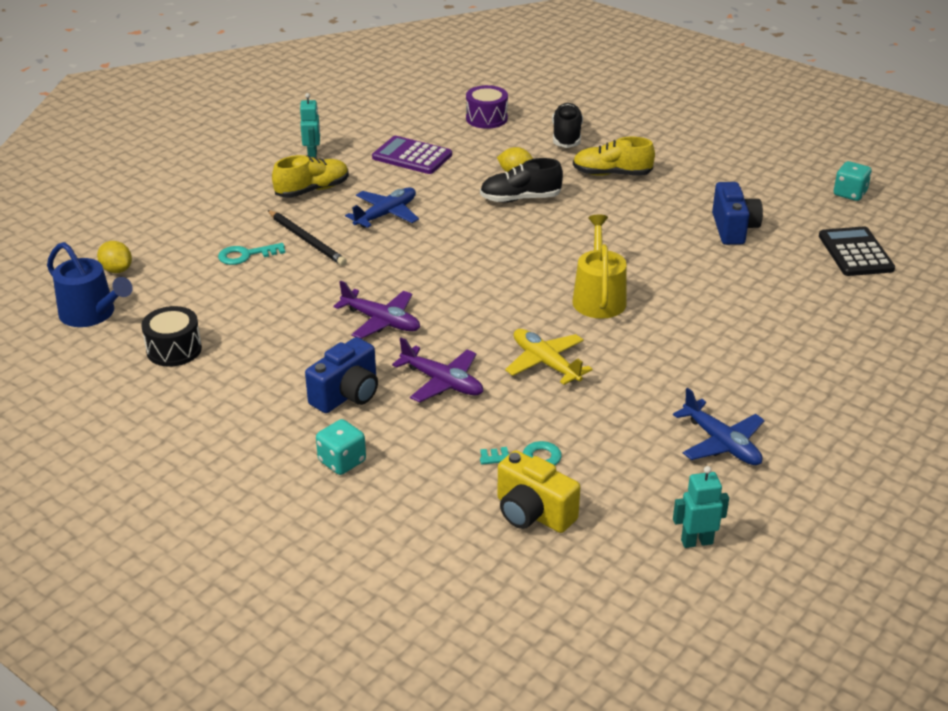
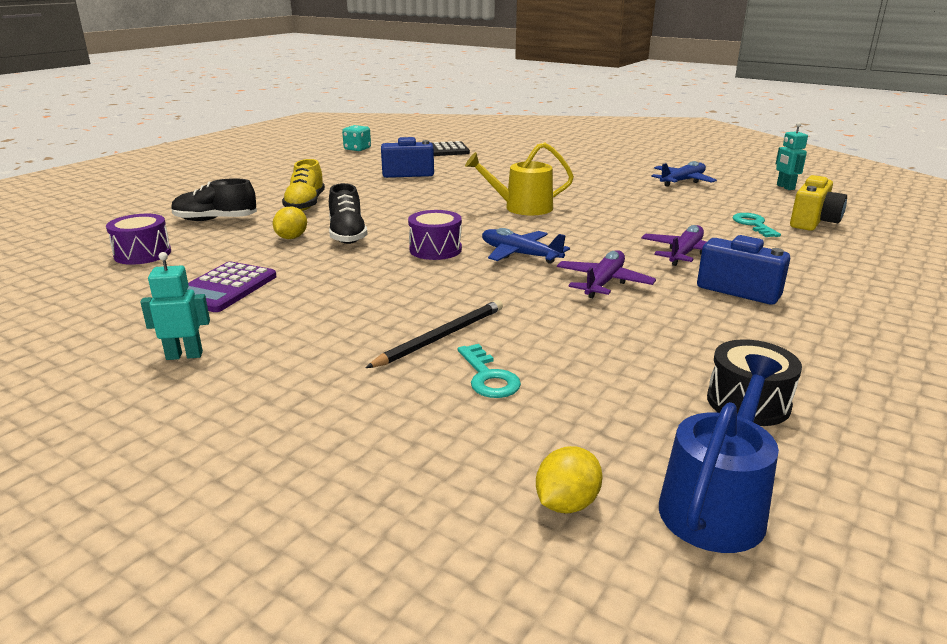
camera: 95 degrees left, 10 degrees down
(312, 190) = (299, 345): yellow shoe -> none
(342, 461) = (837, 285): turquoise dice -> none
(386, 214) = (375, 294): blue plane -> blue plane (520, 254)
(476, 241) = (435, 249): none -> purple drum
(545, 363) = (628, 222): yellow plane -> none

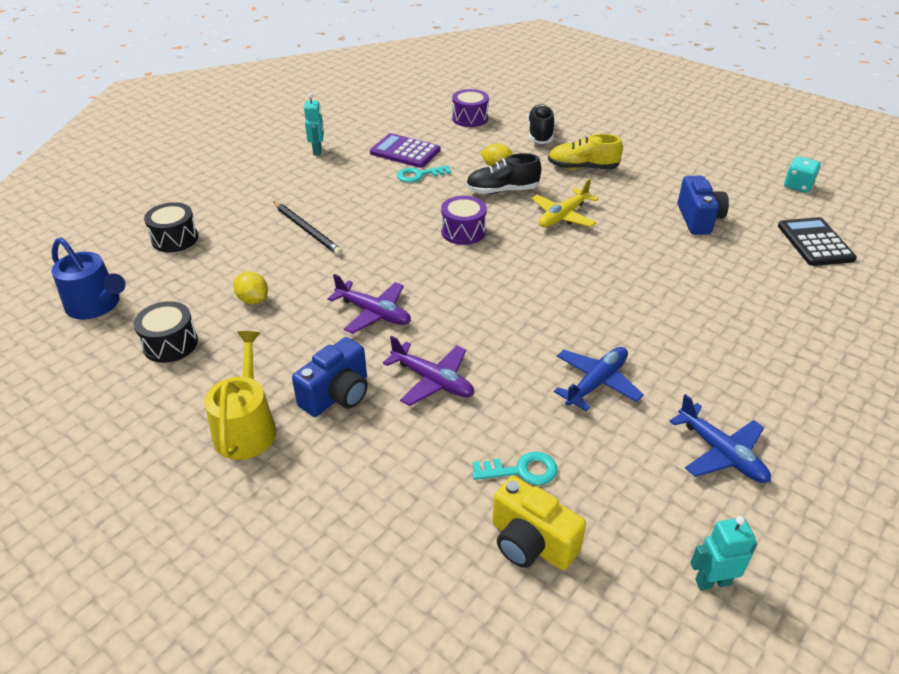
camera: 95 degrees right, 15 degrees up
(403, 212) = (563, 216): none -> yellow plane
(483, 458) = (175, 239): none -> black drum
(488, 377) = (250, 245): turquoise key -> turquoise key (419, 175)
(520, 254) = (445, 274): blue plane -> blue plane (596, 383)
(522, 208) = (580, 288): yellow watering can -> yellow watering can (246, 427)
(566, 503) = (128, 260): yellow lemon -> yellow lemon (253, 300)

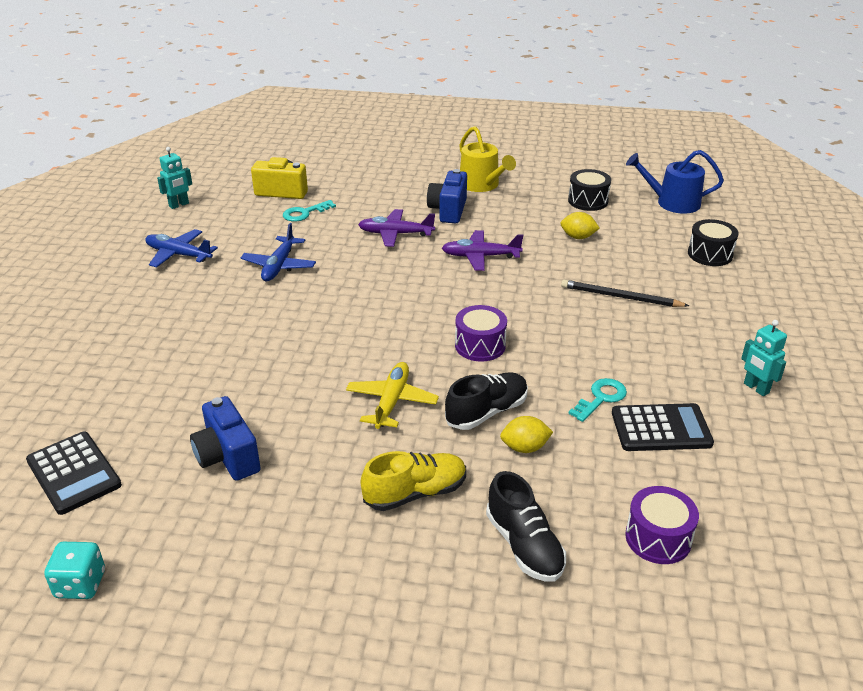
camera: 150 degrees right, 5 degrees down
(405, 152) = (661, 428): purple calculator -> black calculator

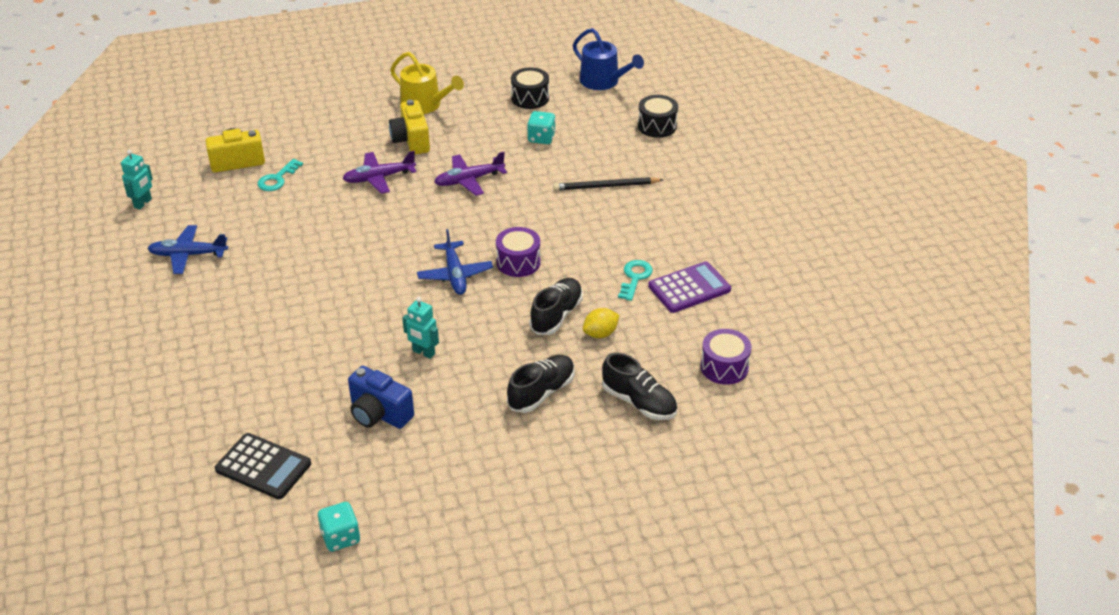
camera: 25 degrees left, 5 degrees up
(279, 266) = (294, 239): blue plane -> blue plane (455, 275)
(391, 401) = (478, 330): yellow plane -> none
(415, 493) = (541, 392): yellow shoe -> black shoe
(448, 210) = (411, 140): blue camera -> yellow camera
(578, 237) = (541, 138): yellow lemon -> turquoise dice
(661, 428) = (689, 288): black calculator -> purple calculator
(672, 203) = (603, 81): blue watering can -> blue watering can turned 120 degrees counterclockwise
(756, 388) = (741, 236): turquoise robot -> turquoise robot (423, 352)

